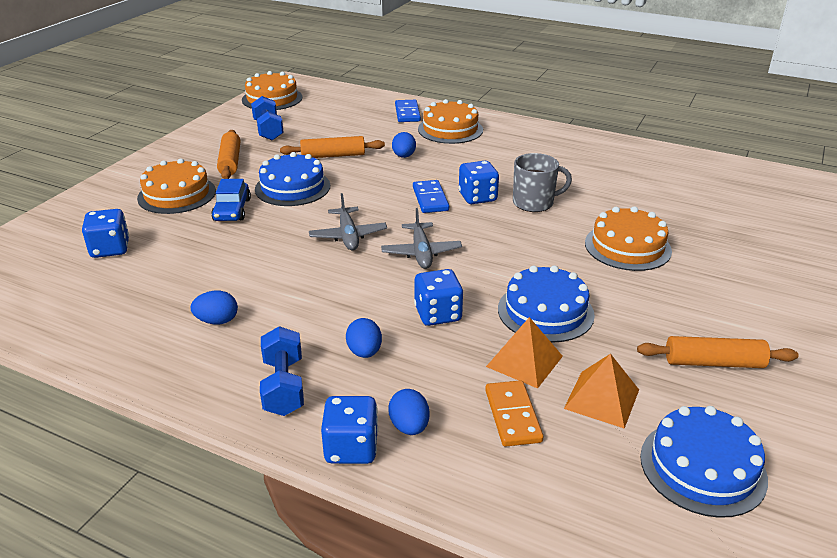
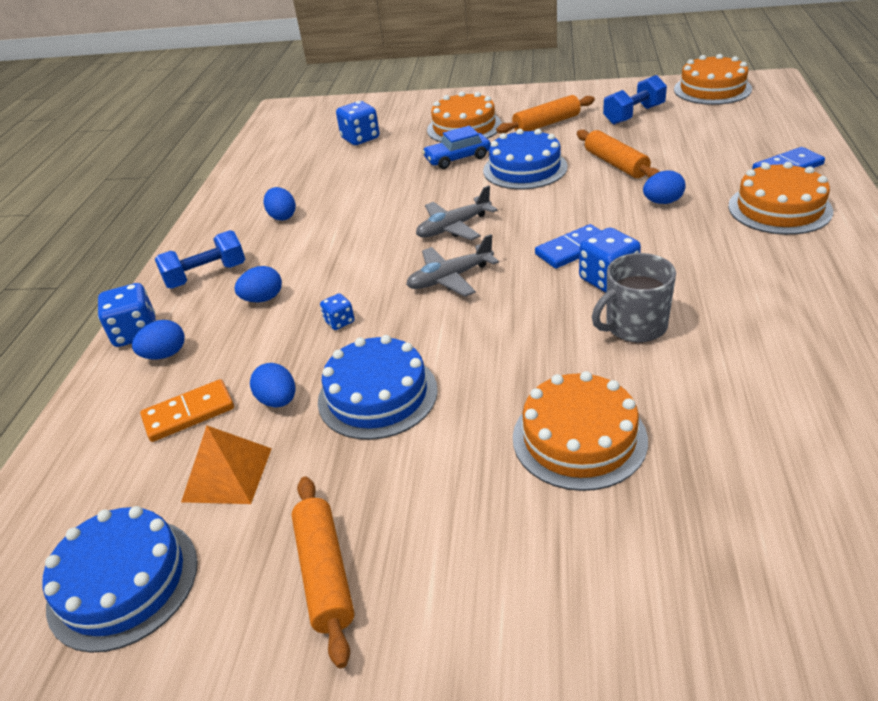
camera: 75 degrees right, 5 degrees up
(438, 314) = (339, 322): blue dice -> blue dice, size x0.55
(524, 361) = (278, 401): orange pyramid -> blue egg
(534, 203) = (634, 326): grey mug -> grey mug turned 90 degrees clockwise

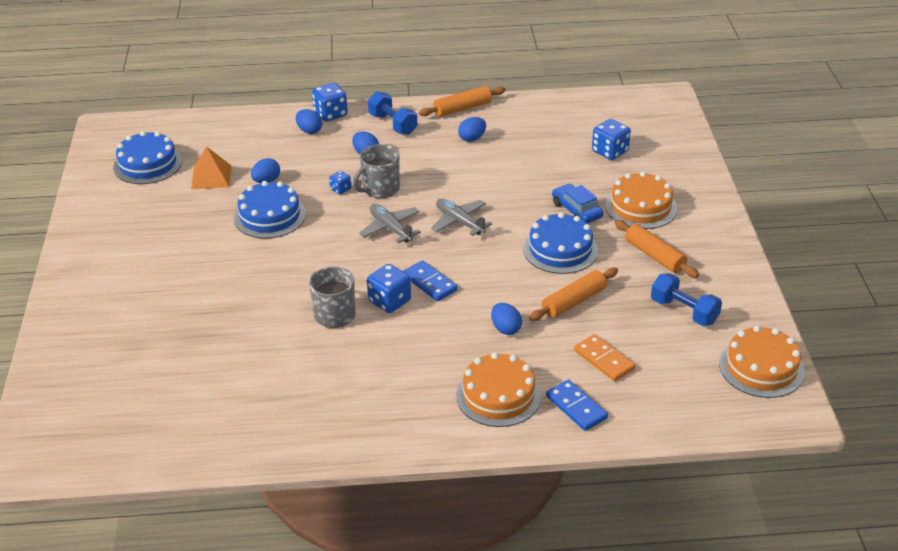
camera: 75 degrees right, 0 degrees up
(189, 413) = (258, 153): orange domino -> orange domino (604, 360)
(324, 573) = (146, 220): orange rolling pin -> orange rolling pin (462, 108)
(356, 286) = (380, 189): none -> grey mug
(579, 438) = (229, 294): orange cake -> none

